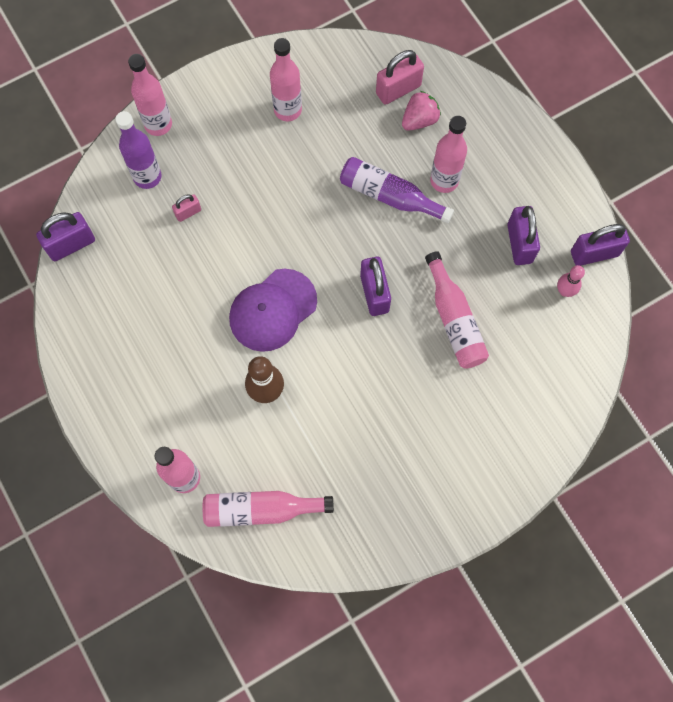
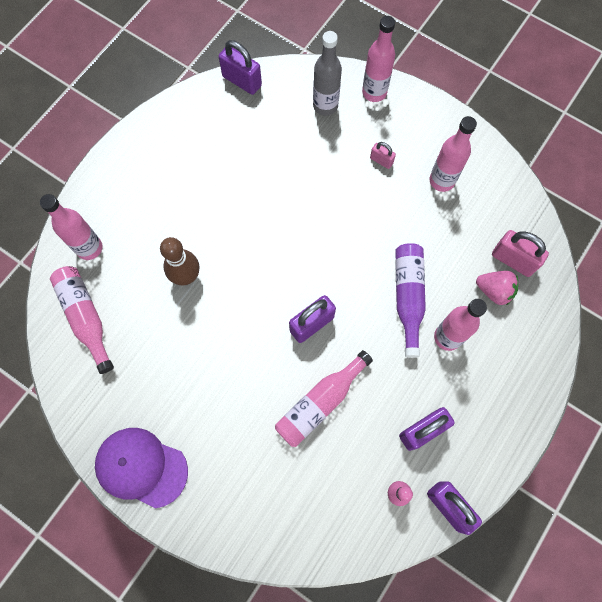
camera: 65 degrees right, 0 degrees up
(147, 177) = (325, 106): purple bottle -> grey bottle
(188, 212) = (310, 149): pink padlock -> pink padlock (381, 161)
(272, 310) = (258, 250): purple cap -> purple cap (141, 467)

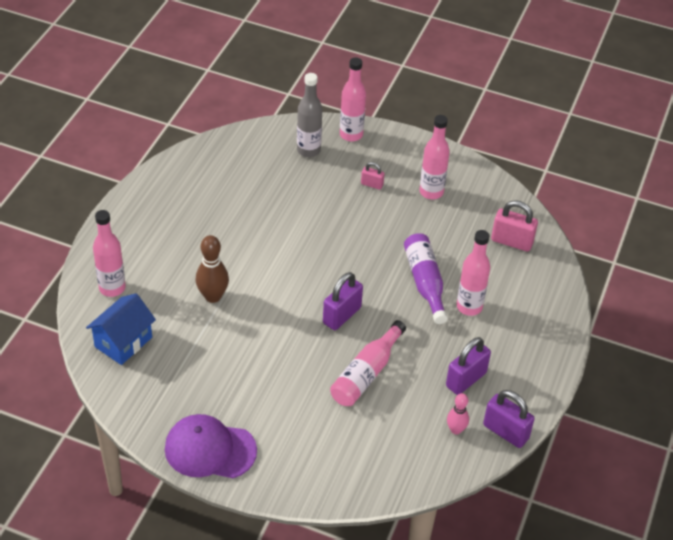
camera: 15 degrees left, 25 degrees down
(86, 317) = (123, 342): pink bottle -> blue house
(242, 81) = (224, 141): purple padlock -> none
(494, 291) = (501, 266): pink strawberry -> none

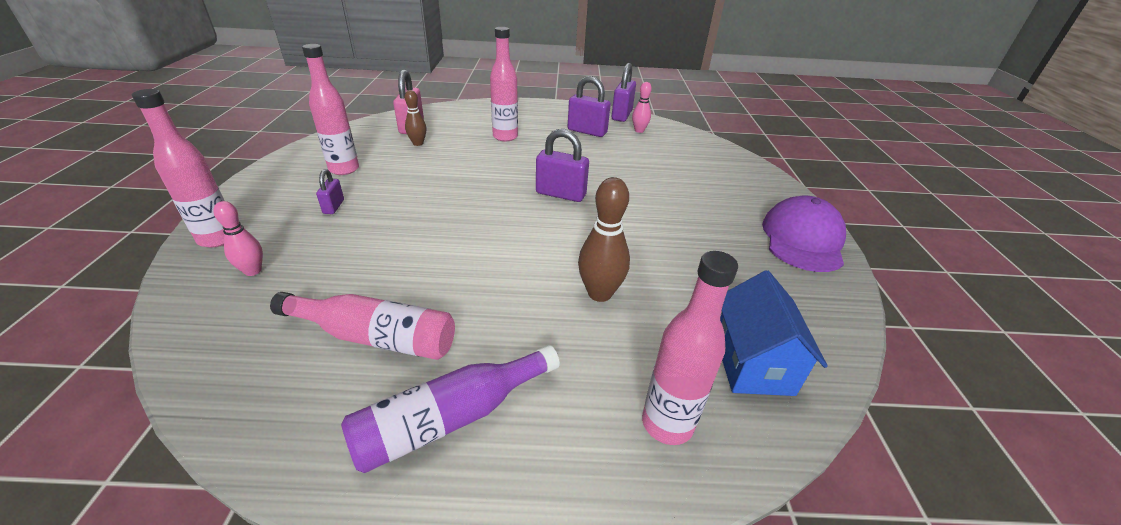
camera: 110 degrees left, 10 degrees down
(123, 342) = (752, 363): blue house -> blue house turned 75 degrees clockwise
(210, 449) = (802, 239): purple cap -> purple cap turned 150 degrees counterclockwise
(308, 150) = (253, 271): grey bottle -> pink bowling pin
(366, 373) = (621, 171): pink bottle -> pink bottle (376, 337)
(372, 184) = (333, 207): pink padlock -> purple padlock
(425, 282) = (486, 158): purple bottle -> purple bottle (450, 418)
(470, 241) = (418, 143): none -> brown bowling pin

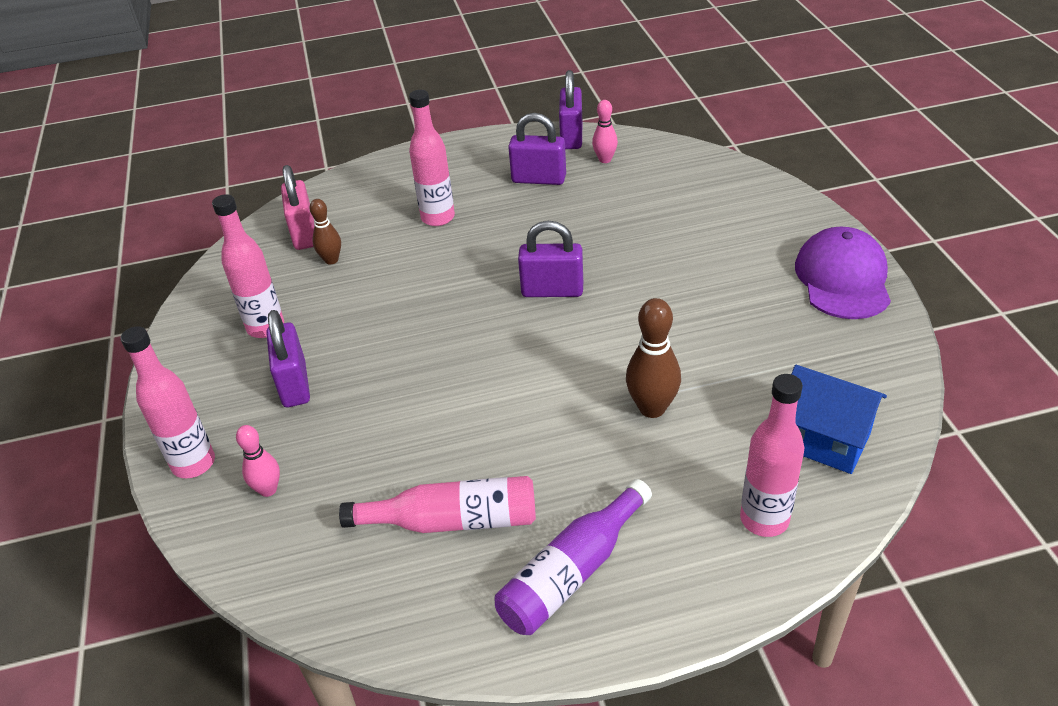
camera: 10 degrees left, 5 degrees up
(333, 207) = (294, 384): purple padlock -> purple padlock, size x1.81
(752, 363) = (824, 440): blue house -> blue house turned 45 degrees counterclockwise

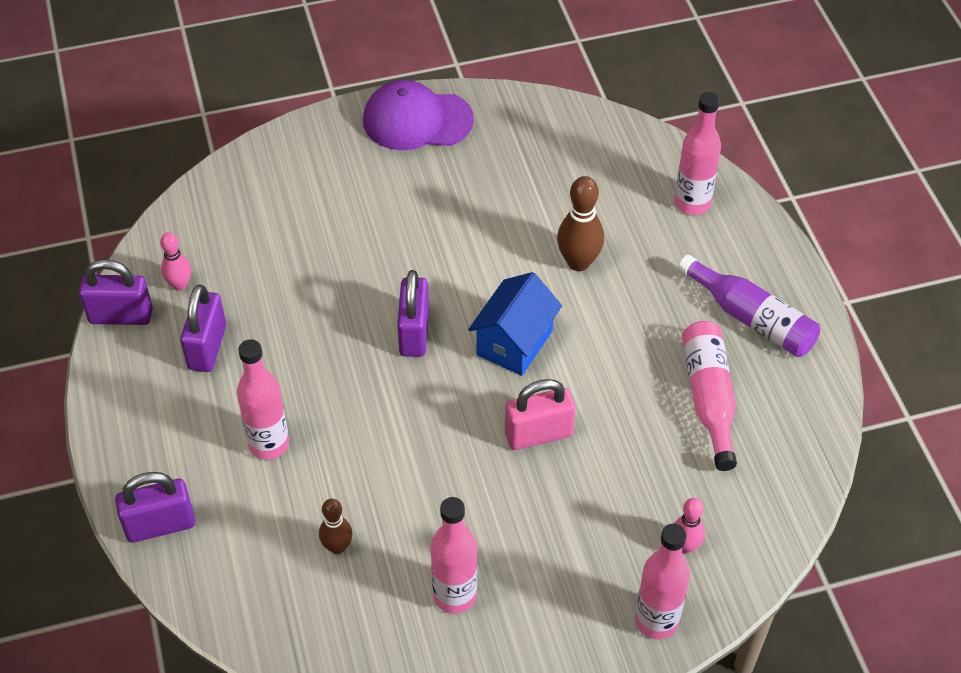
camera: 95 degrees left, 10 degrees up
(294, 384) = (546, 549): purple padlock -> purple padlock (160, 525)
(304, 234) = (279, 586): pink padlock -> pink padlock (538, 434)
(824, 440) = (612, 160): blue house -> blue house (514, 343)

